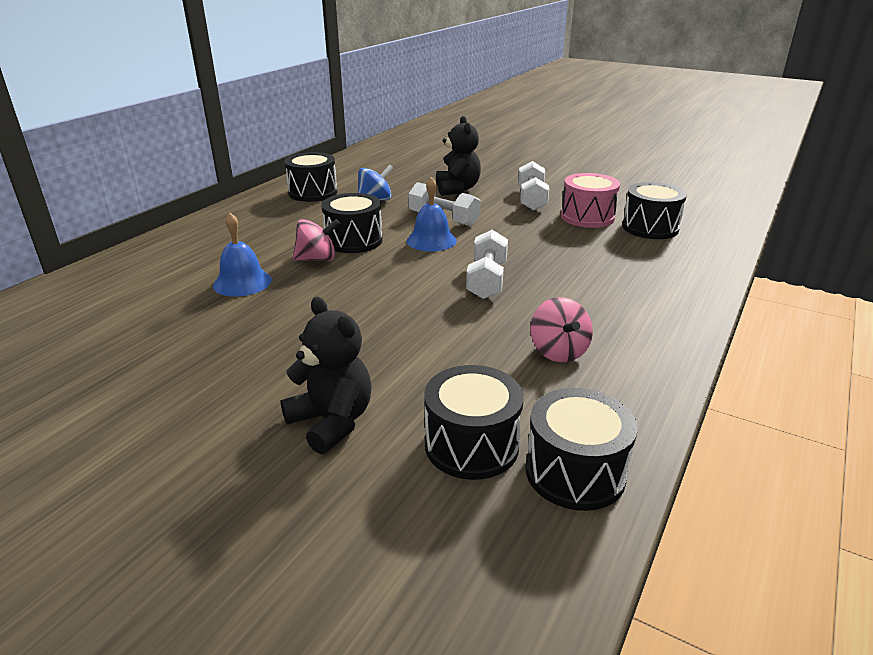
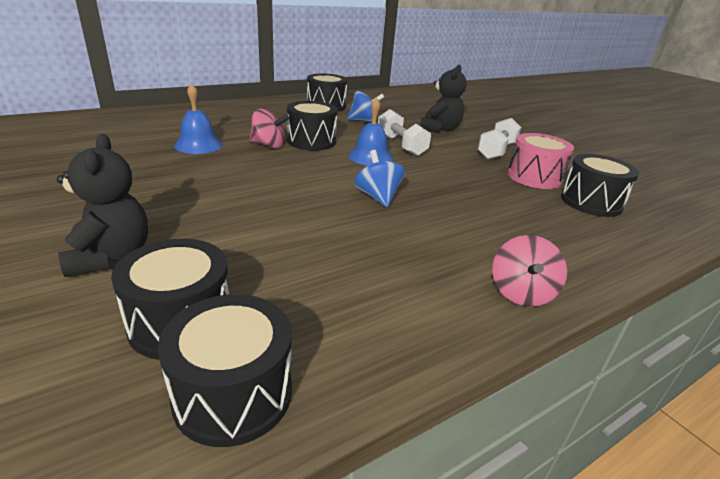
camera: 25 degrees right, 0 degrees up
(487, 280) = (377, 197): white dumbbell -> blue spinning top
(558, 351) = (366, 274): pink spinning top -> pink spinning top (521, 293)

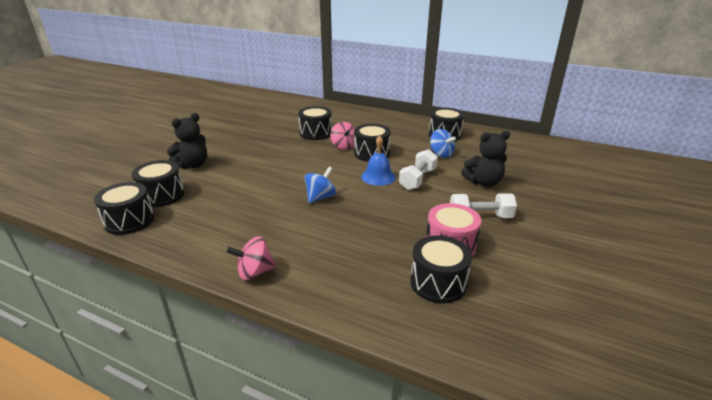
camera: 60 degrees right, 0 degrees up
(198, 145) = (316, 133): blue bell -> black drum

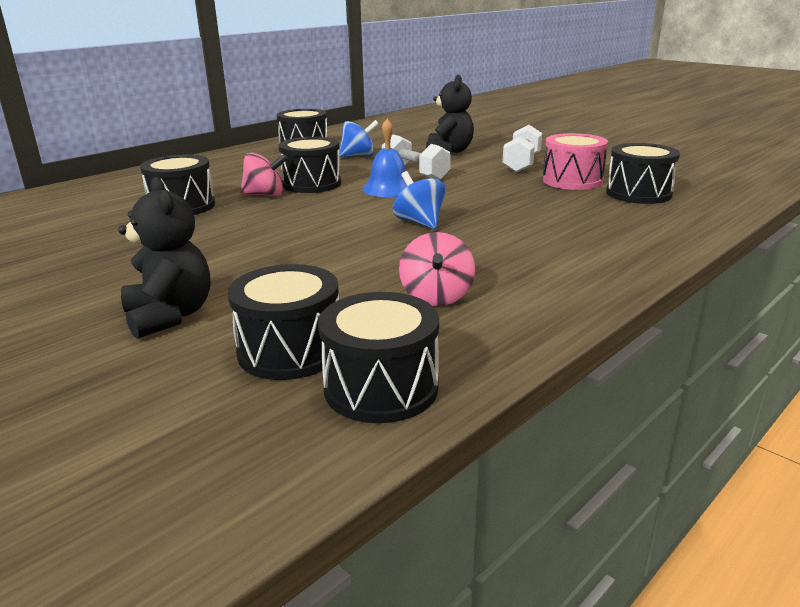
camera: 70 degrees left, 5 degrees down
(255, 272) = (604, 274): pink spinning top -> pink spinning top (436, 296)

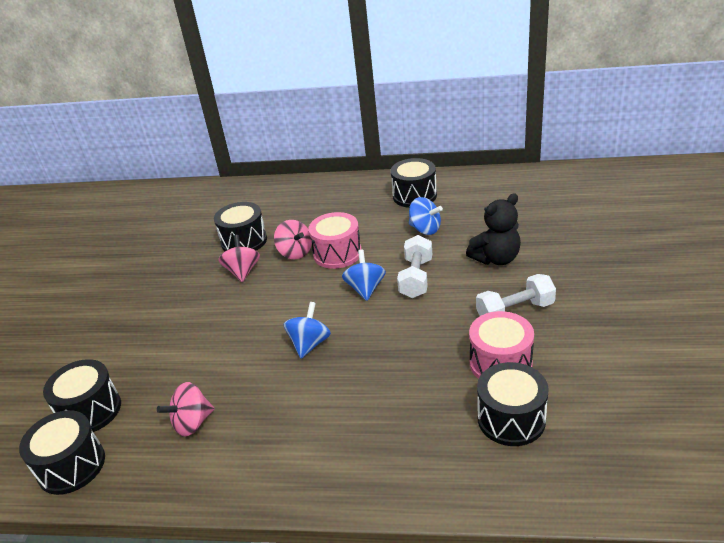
camera: 55 degrees right, 10 degrees up
(170, 316) = (101, 347): black teddy bear -> none
(233, 219) = (242, 272): none -> pink spinning top
(312, 184) = (337, 253): black drum -> pink drum
(388, 188) = (365, 289): blue bell -> blue spinning top

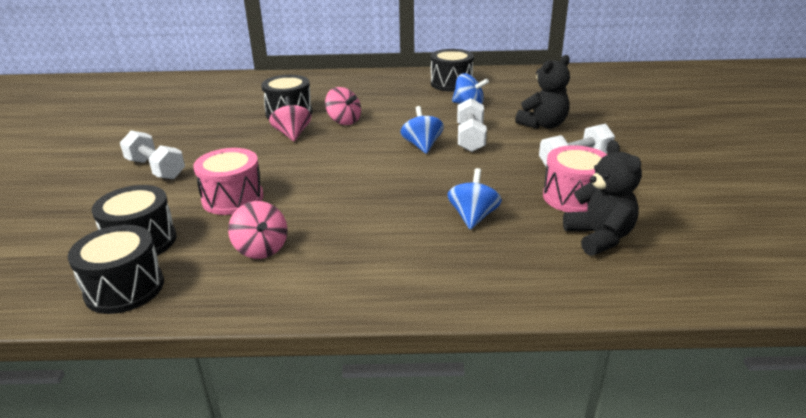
camera: 10 degrees left, 5 degrees down
(111, 318) = (156, 169): none -> white dumbbell
(192, 423) = (261, 249): pink spinning top -> pink spinning top turned 75 degrees counterclockwise
(309, 344) = (375, 186): blue spinning top -> blue spinning top (473, 217)
(337, 253) = (387, 122): pink drum -> pink drum (233, 198)
(511, 419) = (599, 237): black drum -> black teddy bear

